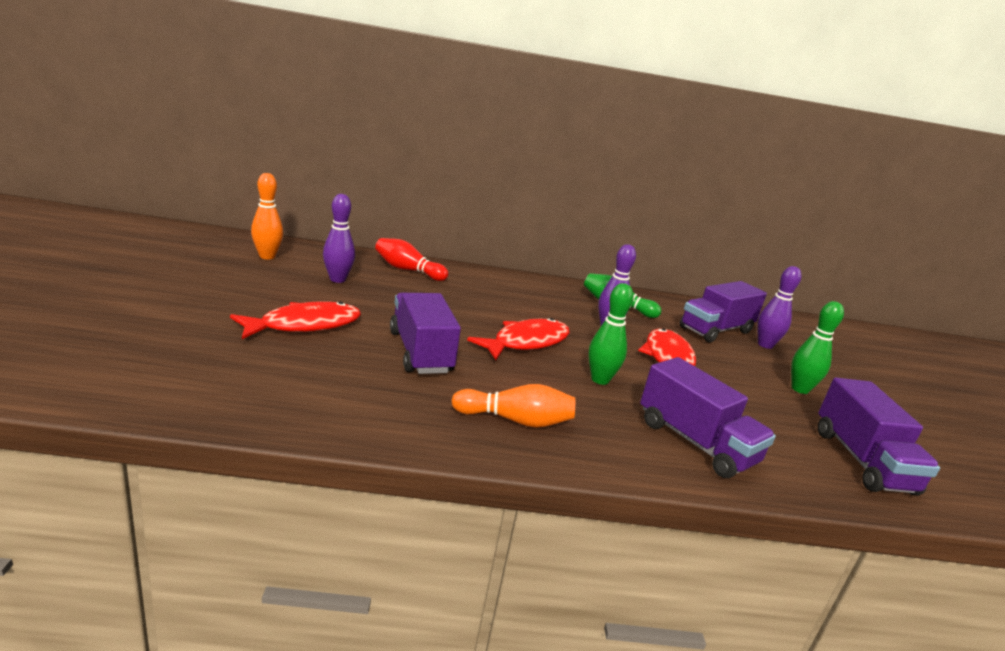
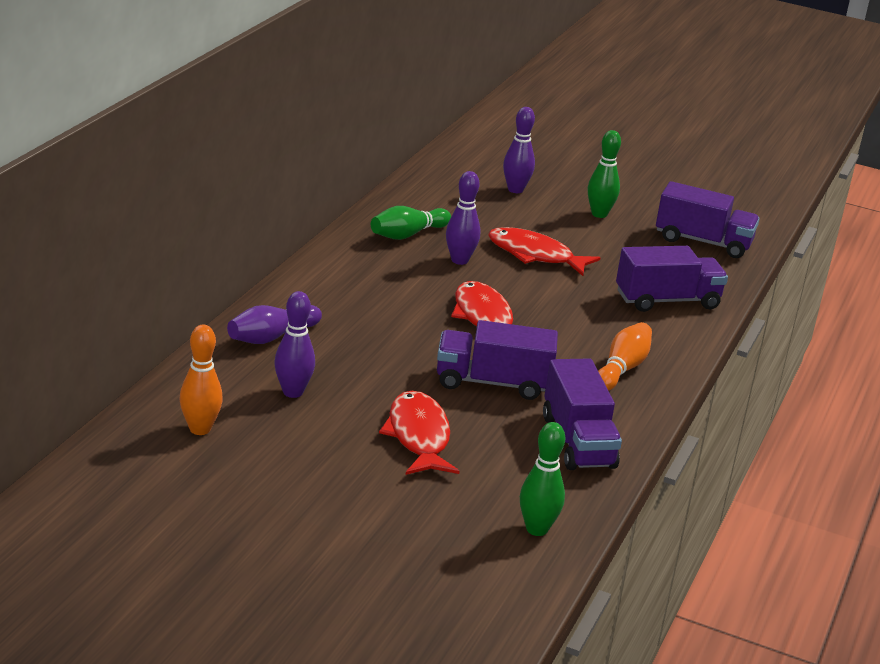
camera: 65 degrees left, 5 degrees up
(408, 270) = (271, 337): red bowling pin -> purple bowling pin
(600, 380) = (564, 305): green bowling pin -> green bowling pin (537, 529)
(715, 330) = (478, 201): purple truck -> purple truck (578, 441)

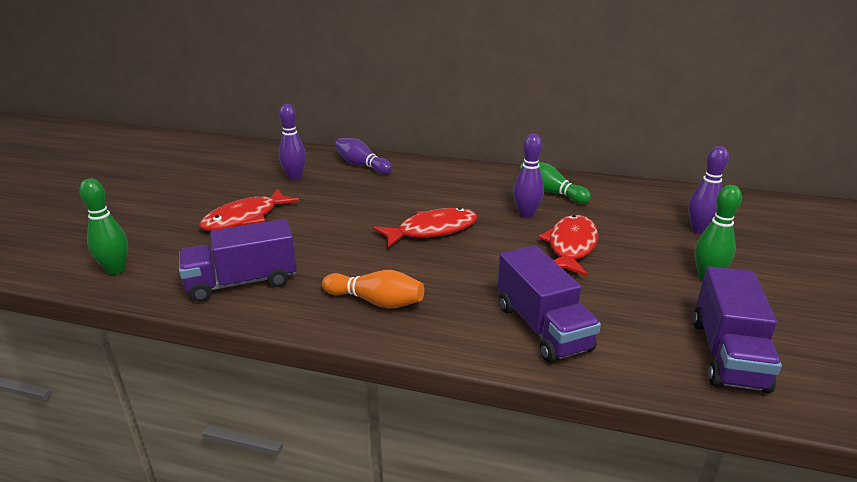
camera: 85 degrees right, 0 degrees up
(200, 429) = (248, 159): orange bowling pin -> none
(418, 436) = (245, 218): red fish -> red fish turned 150 degrees clockwise
(492, 383) = (328, 240): purple truck -> none

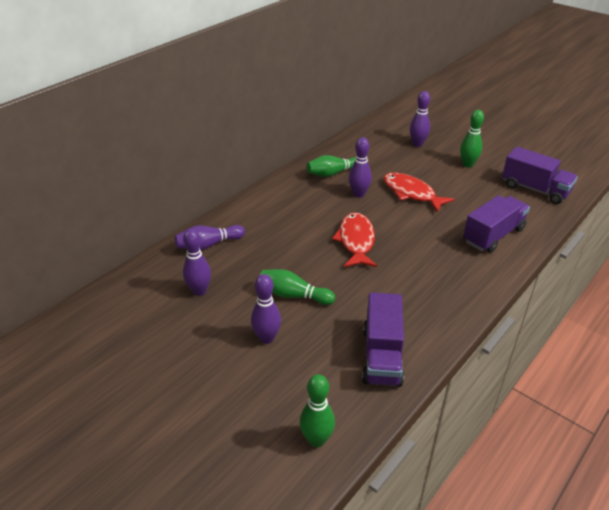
camera: 65 degrees left, 10 degrees up
(245, 218) = (267, 338): red fish -> purple bowling pin
(314, 217) = (293, 295): none -> green bowling pin
(376, 301) = (439, 292): orange bowling pin -> none
(542, 327) = (493, 235): purple truck -> purple truck turned 45 degrees counterclockwise

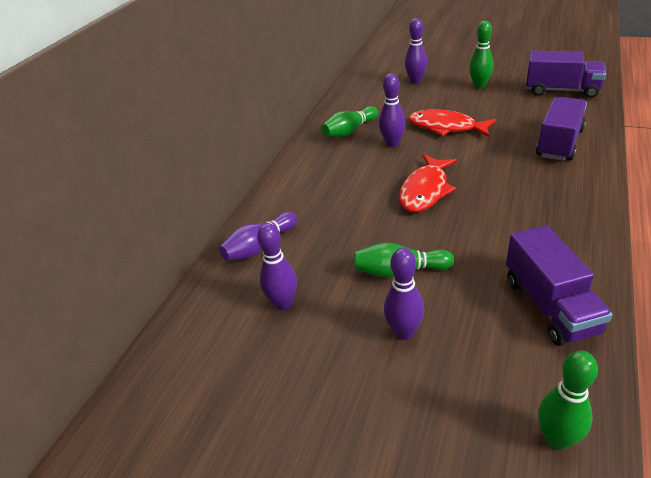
camera: 15 degrees left, 0 degrees up
(356, 241) = (425, 190): red fish -> red fish turned 135 degrees counterclockwise

